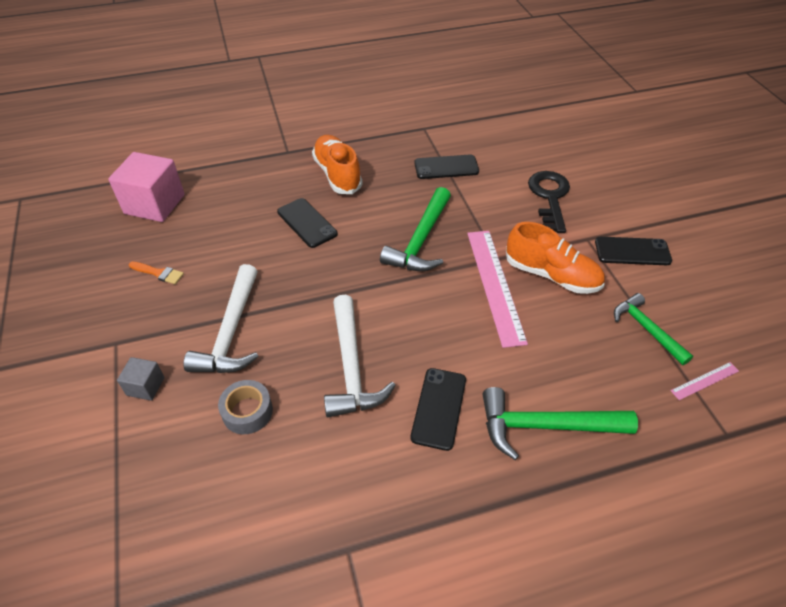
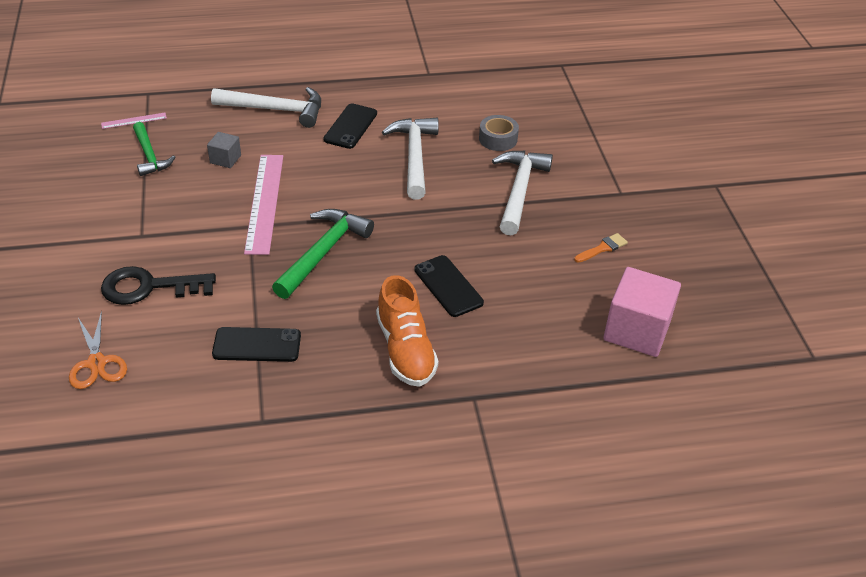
camera: 175 degrees left, 5 degrees down
(145, 386) = (583, 161): grey cube -> grey cube (225, 159)
(159, 273) = (602, 248): orange brush -> orange brush turned 120 degrees clockwise
(544, 426) = (276, 110): green hammer -> white hammer
(549, 147) = (97, 363): none -> orange scissors
(549, 197) = (149, 287): black key -> black key turned 75 degrees clockwise
(551, 275) = (204, 205): orange shoe -> none
(632, 251) = (104, 218): black phone -> none

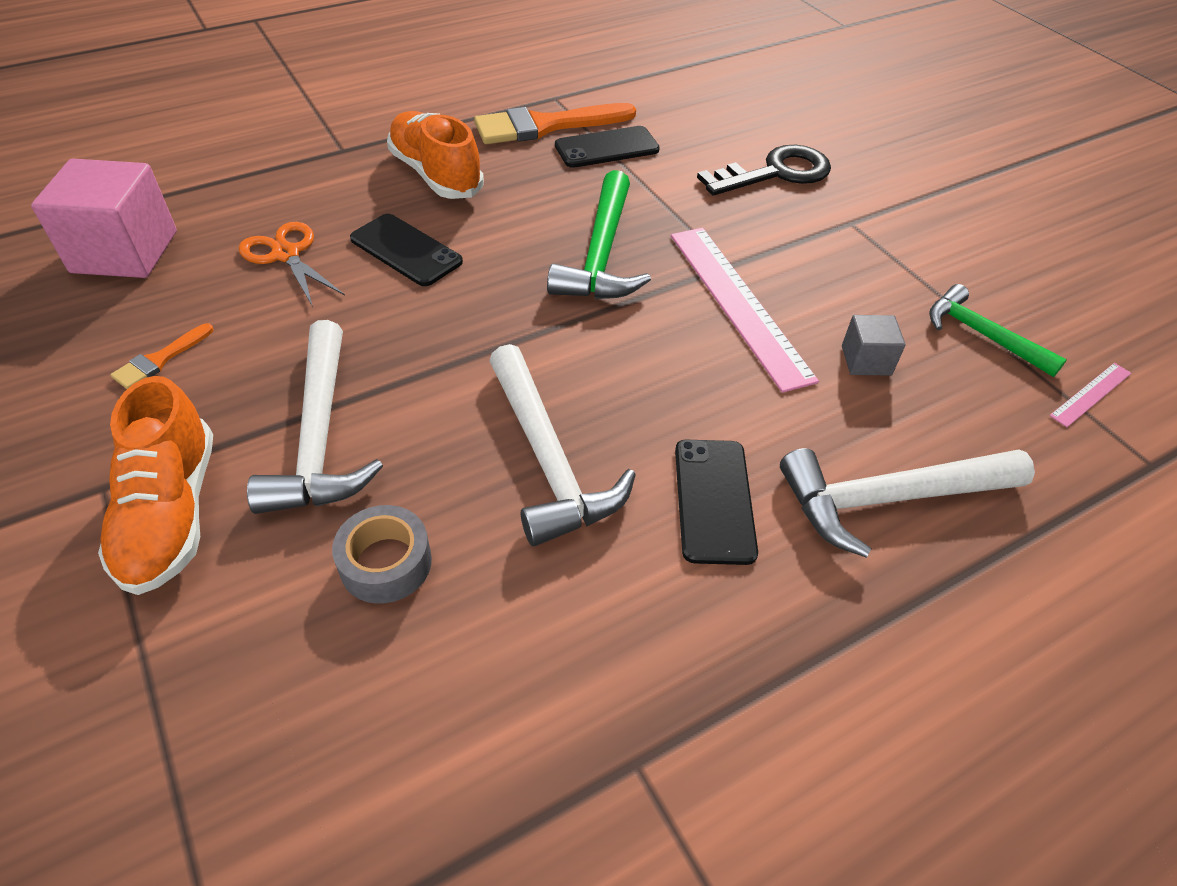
camera: 160 degrees right, 5 degrees up
(97, 363) = (750, 107): orange scissors -> orange scissors (286, 254)
(292, 384) = (545, 126): none -> orange brush
(588, 176) = (171, 513): none -> orange shoe

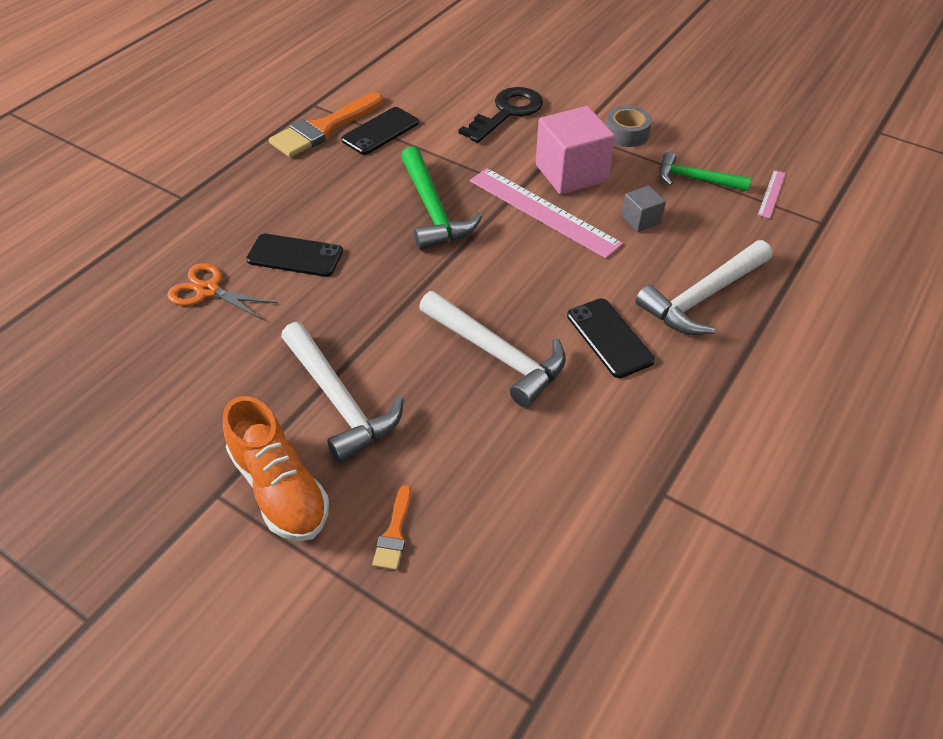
camera: 25 degrees left, 0 degrees up
(125, 252) = (77, 335): pink cube -> pink cube (571, 173)
(159, 360) = (179, 398): orange brush -> orange brush (394, 533)
(386, 563) = (445, 455): grey tape -> grey tape (626, 133)
(436, 174) = (271, 193): orange shoe -> none

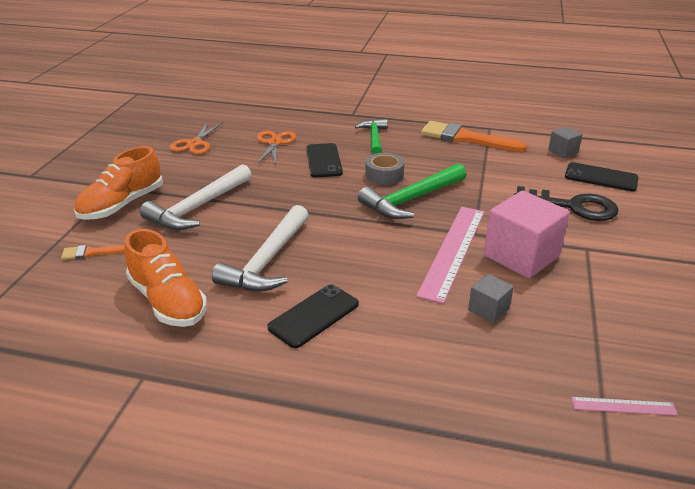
camera: 70 degrees right, 15 degrees down
(141, 379) = (195, 144): none -> orange scissors
(380, 131) = (485, 158): black phone -> black phone (601, 177)
(402, 78) = (563, 151): none -> grey cube
(539, 457) = (168, 301): none -> orange shoe
(626, 133) = (619, 279): grey tape -> grey tape (384, 175)
(695, 179) = (589, 338): green hammer -> green hammer (374, 138)
(702, 297) = (401, 369): white hammer -> none

